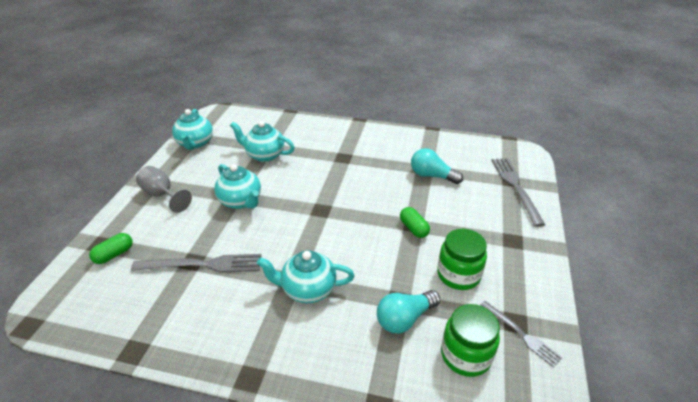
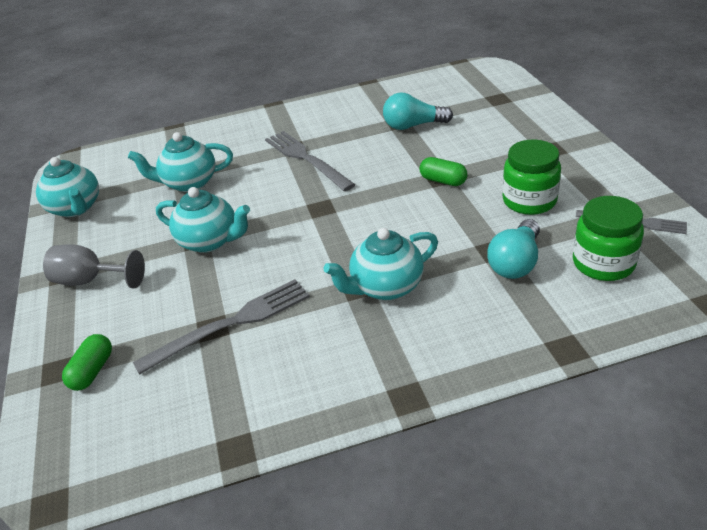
camera: 25 degrees left, 0 degrees up
(516, 187) = (509, 102): grey fork -> grey fork (306, 159)

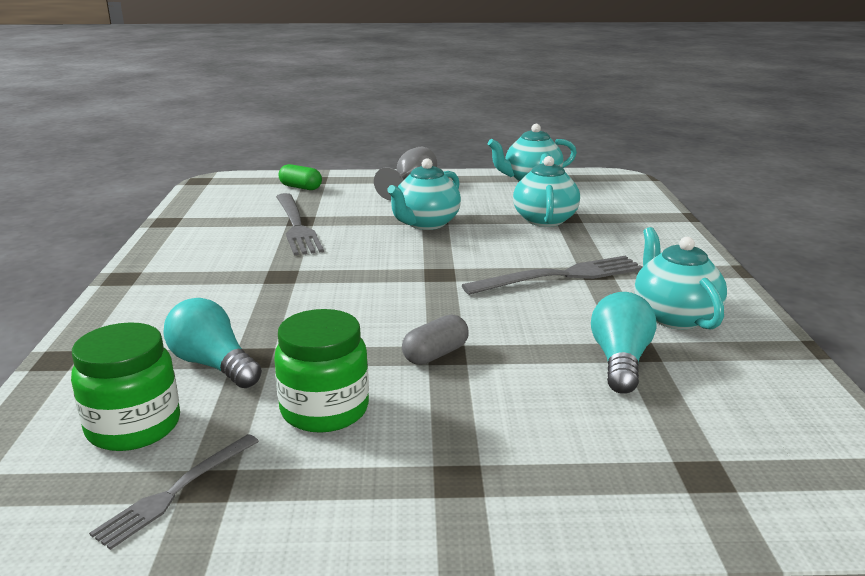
camera: 100 degrees right, 15 degrees down
(385, 287) = (265, 288): turquoise teapot -> turquoise teapot (674, 316)
(443, 181) = (435, 354): green capsule -> grey capsule

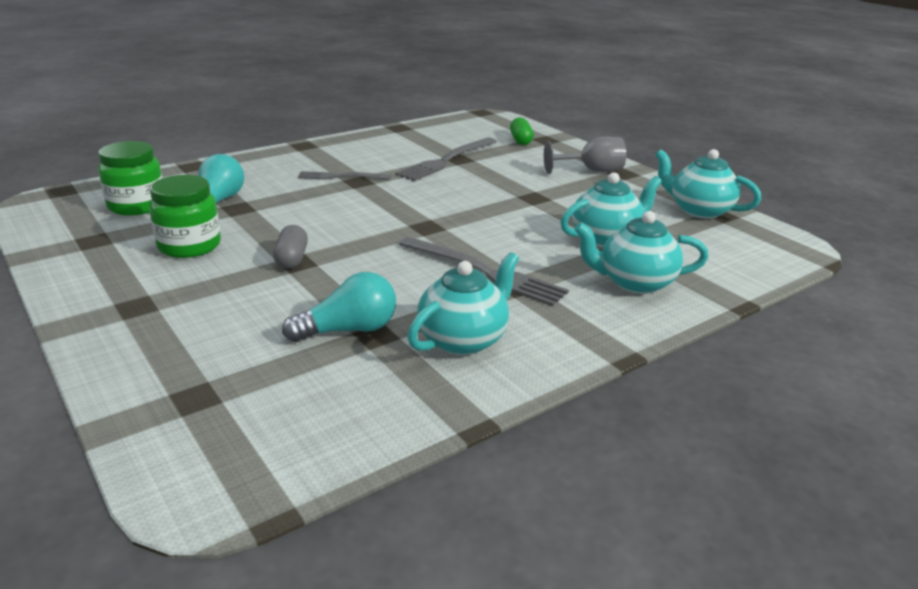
camera: 55 degrees right, 5 degrees up
(176, 491) = (82, 235): grey fork -> grey fork (341, 177)
(425, 223) = (518, 197): turquoise teapot -> turquoise teapot (634, 283)
(435, 354) = (291, 259): grey capsule -> grey capsule turned 75 degrees clockwise

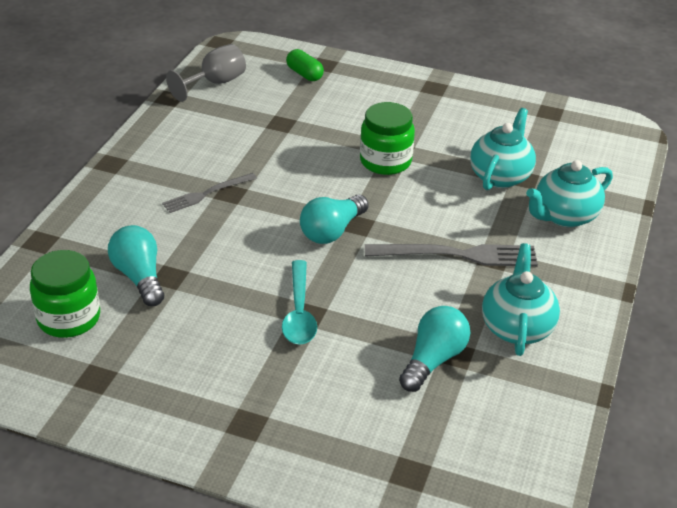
camera: 35 degrees left, 10 degrees up
(189, 246) = (194, 341): green jar -> green jar (385, 161)
(291, 259) = (299, 312): grey capsule -> turquoise spoon
(399, 223) = (332, 231): none -> turquoise light bulb
(446, 160) = (273, 130): grey fork -> none
(592, 171) = (407, 95): grey goblet -> grey goblet (215, 83)
(699, 210) = (531, 113): turquoise teapot -> none

